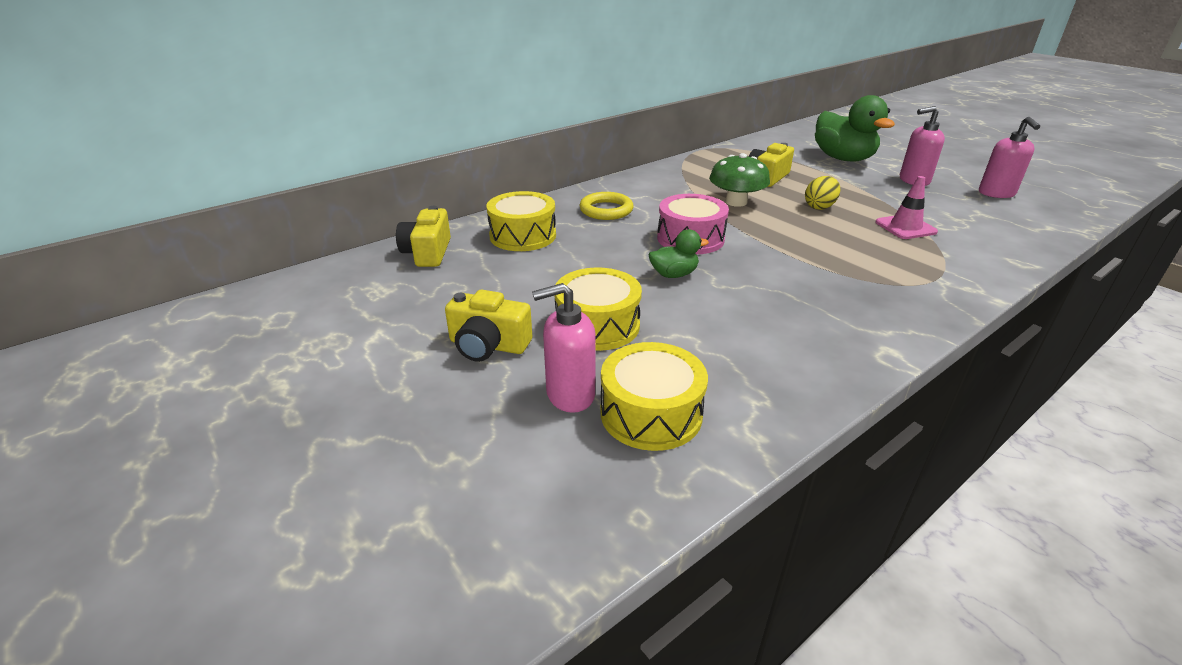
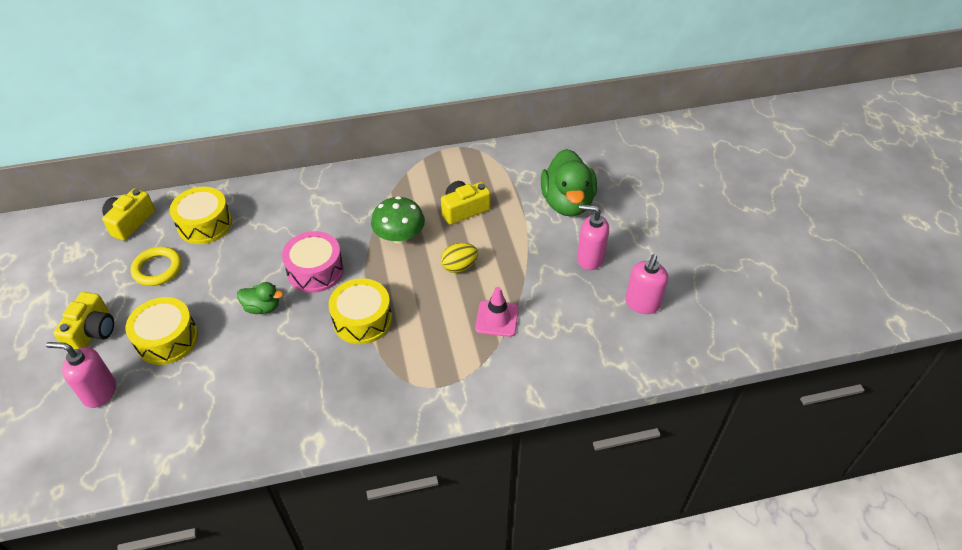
camera: 25 degrees right, 15 degrees up
(488, 345) = (92, 331): yellow camera -> yellow camera turned 120 degrees counterclockwise
(606, 210) = (290, 212): yellow ring -> yellow ring (157, 269)
(651, 413) = (127, 426): yellow drum -> yellow drum (362, 320)

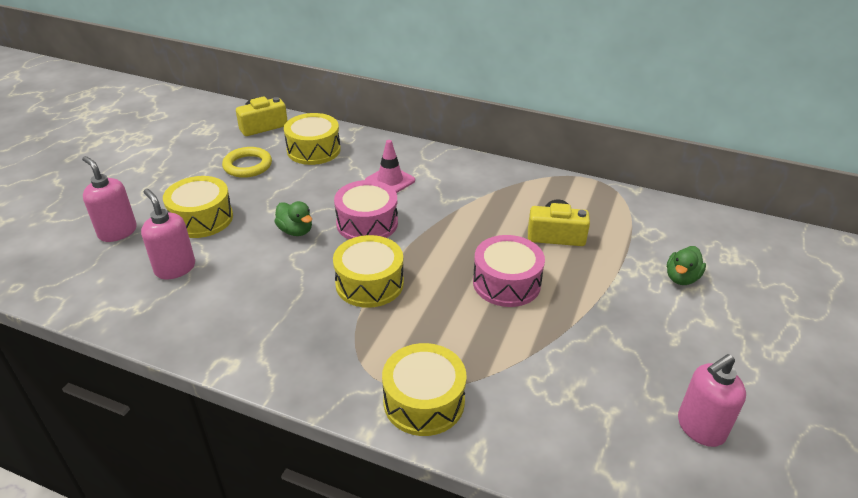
camera: 35 degrees right, 10 degrees down
(92, 331) = (159, 187): yellow camera -> none
(399, 236) = (470, 229): green mushroom -> none
(459, 267) = (506, 283): yellow egg -> pink drum
(473, 384) = (424, 401): none -> yellow drum
(497, 319) = (505, 351): pink traffic cone -> pink traffic cone (390, 181)
(567, 203) = (681, 278): green duck -> green duck, size x0.50
(589, 258) = (666, 345): pink soap dispenser -> pink soap dispenser (175, 268)

